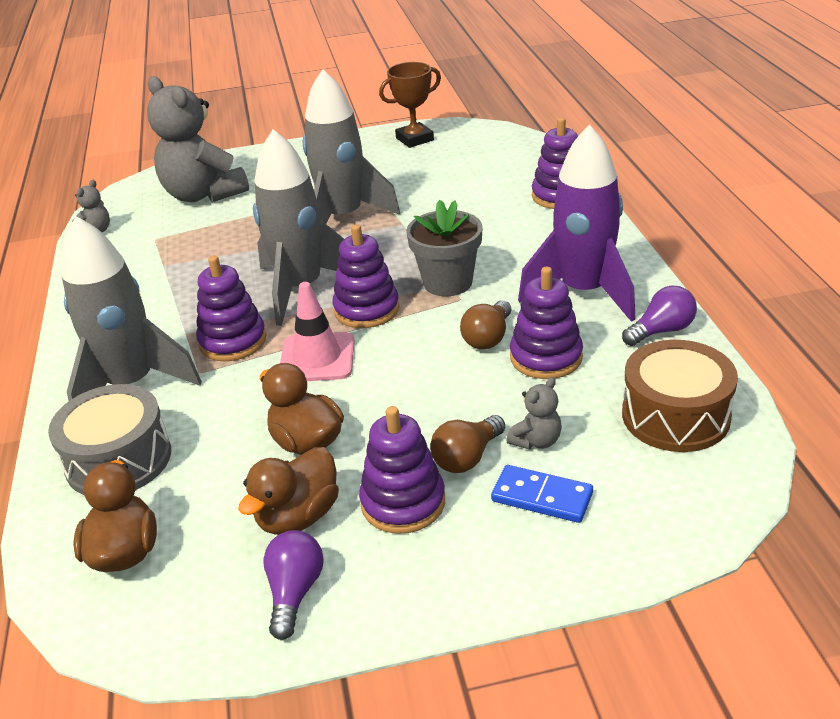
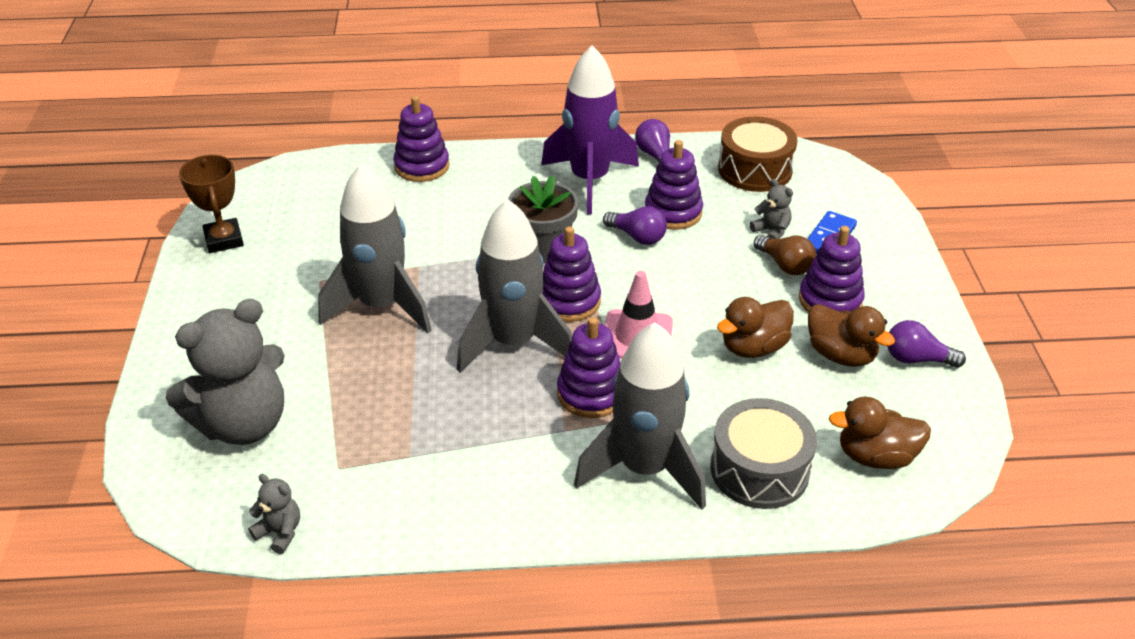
camera: 85 degrees left, 5 degrees up
(488, 338) = (637, 237): brown light bulb -> purple light bulb

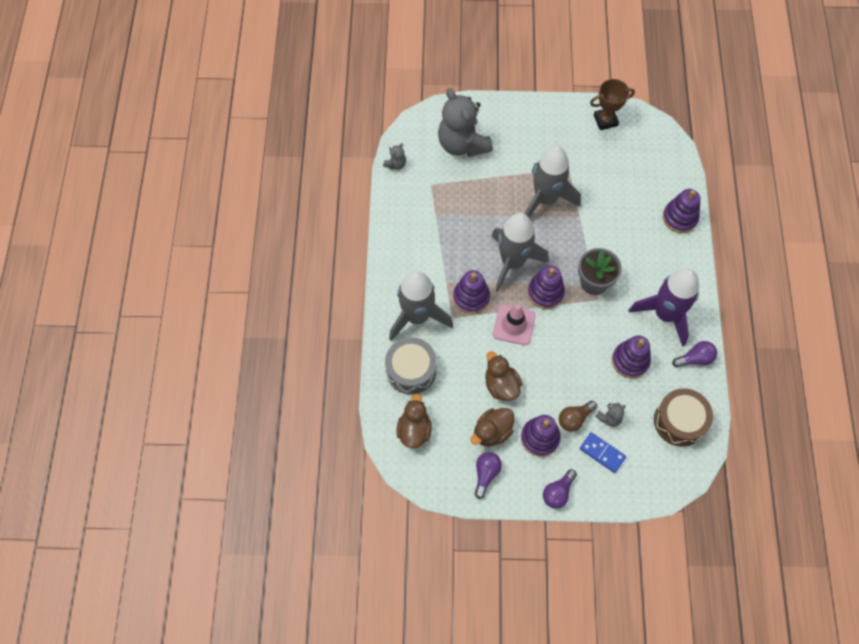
camera: 95 degrees right, 25 degrees up
(637, 237) = (605, 336): purple light bulb -> purple light bulb (558, 492)

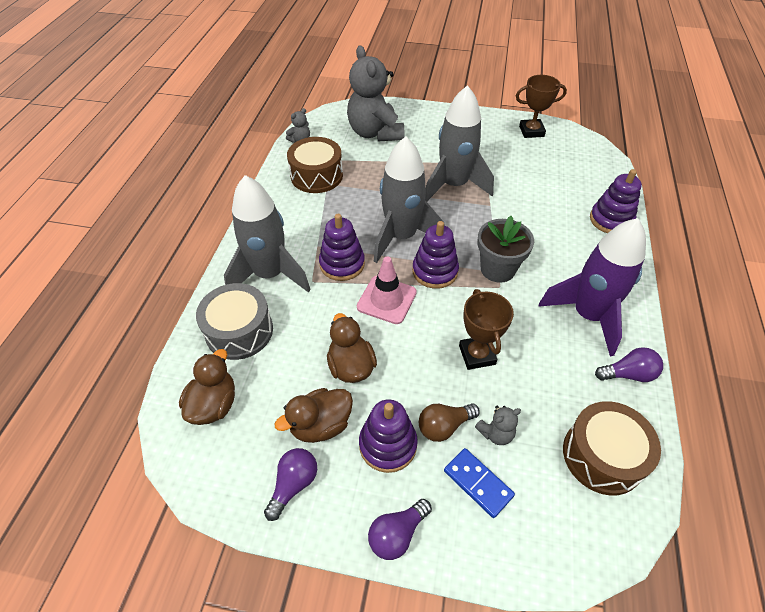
camera: 10 degrees right, 15 degrees down
(423, 206) = (316, 176): none -> brown drum
(588, 361) = (477, 355): none -> brown trophy
(630, 361) = (535, 363): purple stacking toy -> none

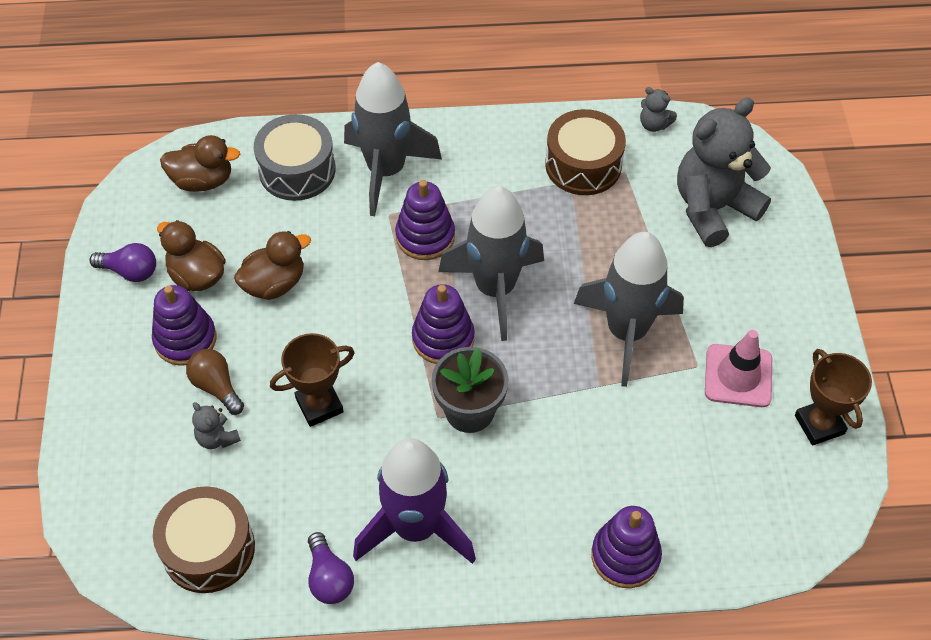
camera: 75 degrees right, 5 degrees up
(386, 300) = (380, 296): pink traffic cone -> pink traffic cone (738, 376)
(397, 534) = (94, 367): purple light bulb -> none
(478, 483) = (156, 428): blue domino -> none

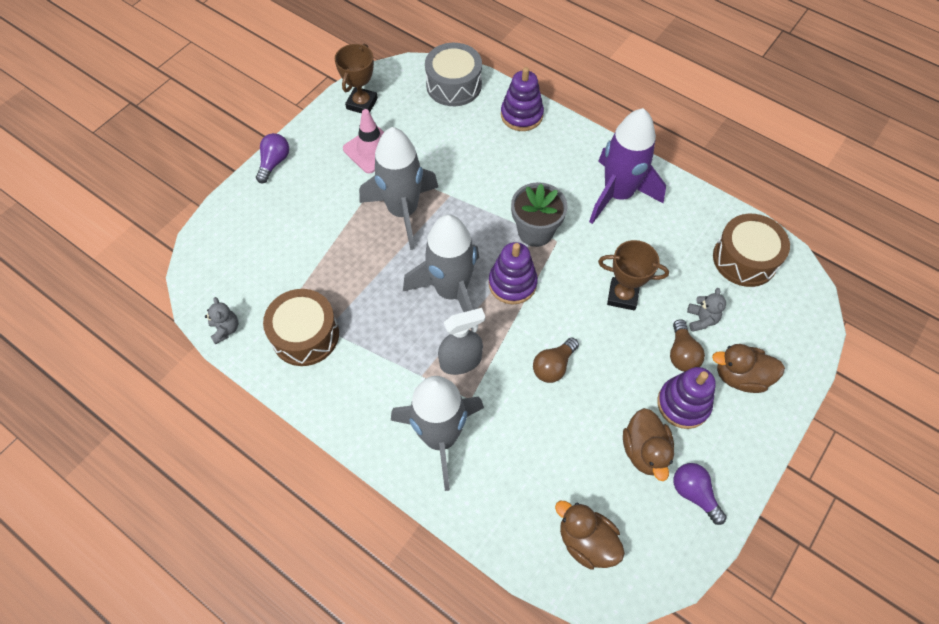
camera: 140 degrees left, 5 degrees up
(274, 284) = (592, 402): brown duck -> brown duck (740, 377)
(297, 170) = (505, 492): grey drum -> grey drum (454, 85)
(329, 578) = (684, 201): purple light bulb -> purple light bulb (274, 163)
(336, 290) = (553, 366): none -> brown light bulb
(425, 236) = (461, 361): purple stacking toy -> grey spray bottle
(713, 208) = (266, 245): grey teddy bear -> none

